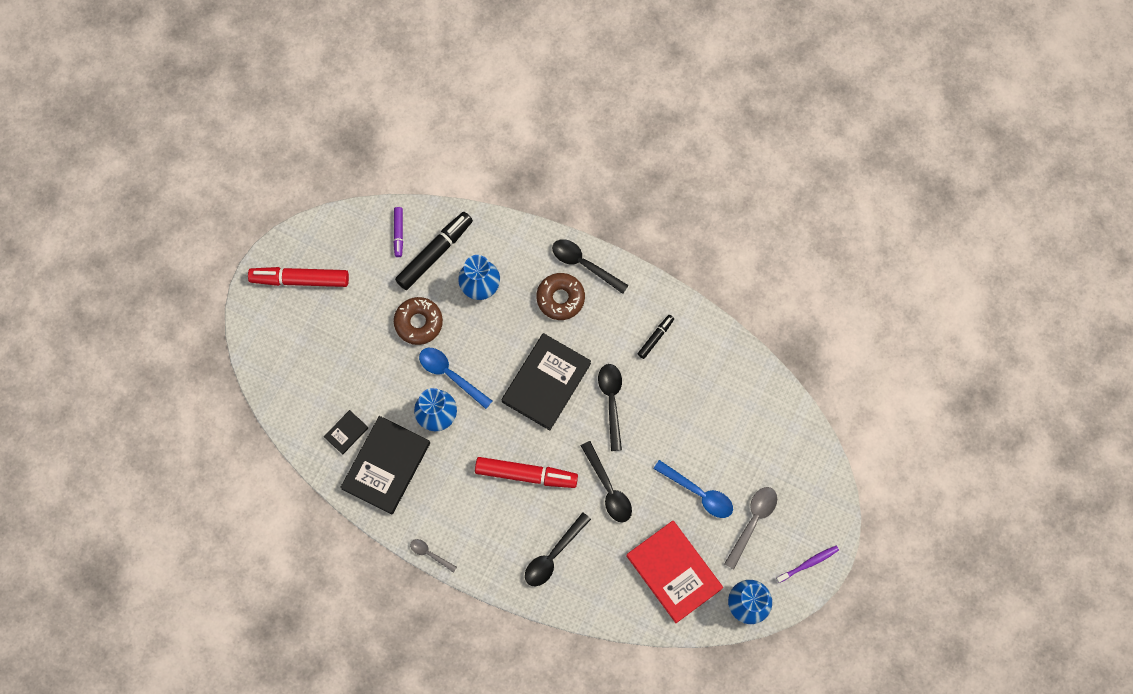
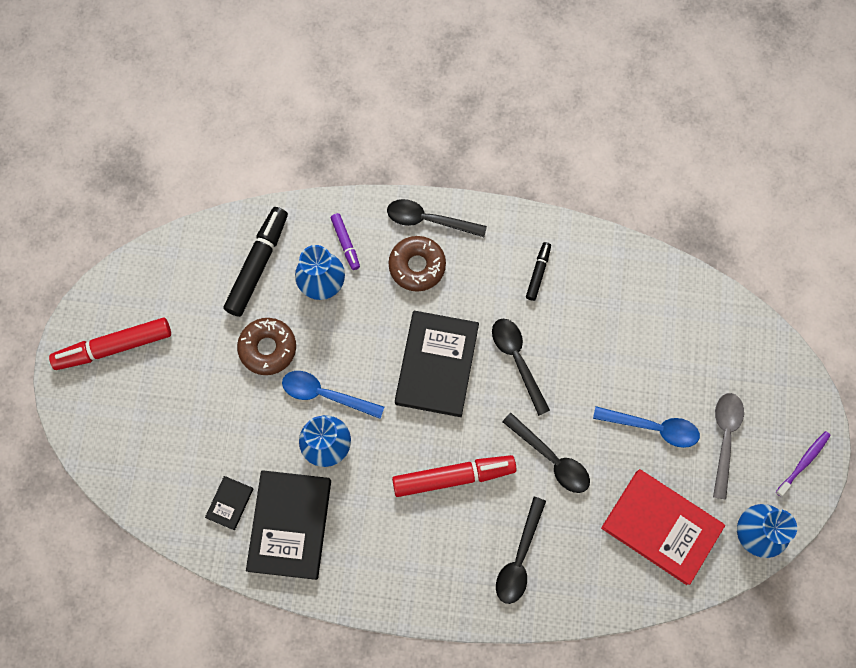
camera: 20 degrees left, 0 degrees up
(398, 233) = (208, 256): purple marker -> purple marker (345, 243)
(429, 554) = (378, 609): grey spoon -> none

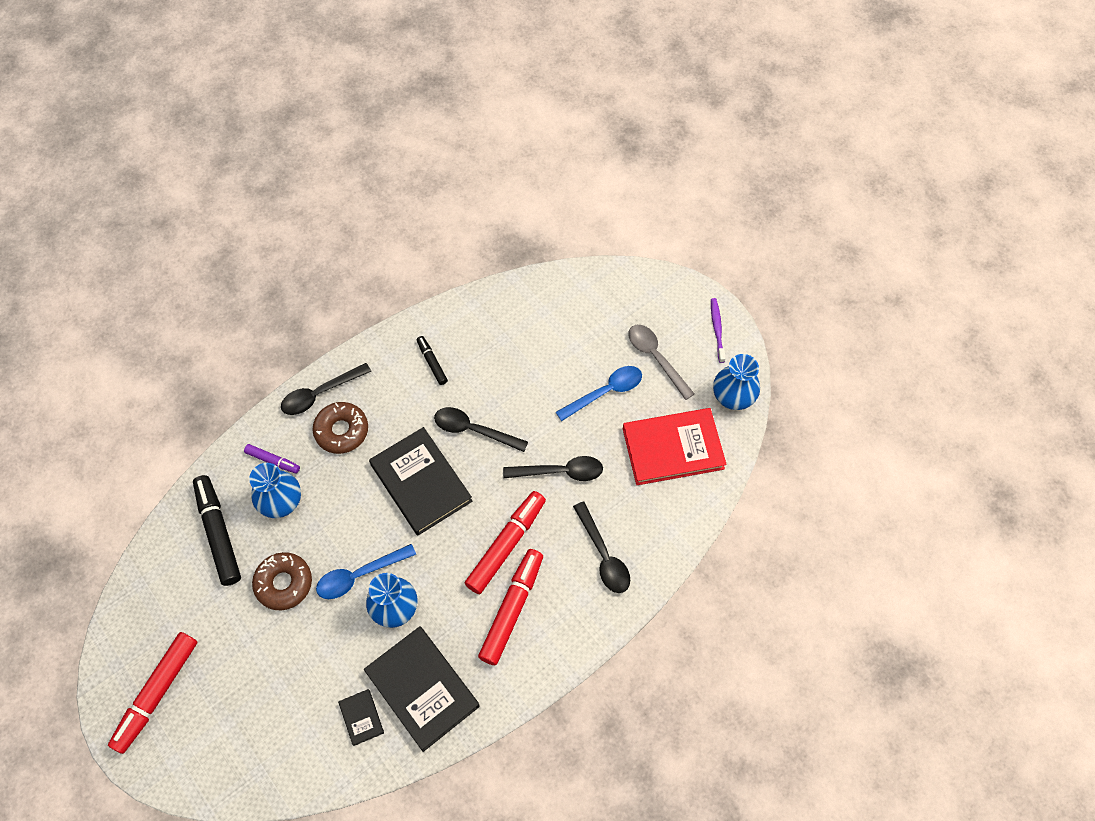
camera: 45 degrees left, 10 degrees down
(410, 530) = (512, 609): none -> red marker

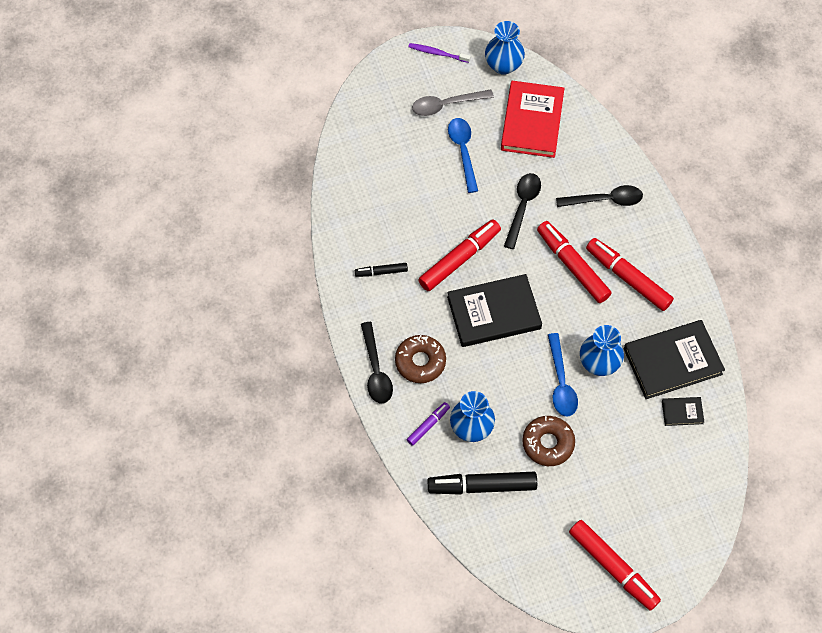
camera: 70 degrees left, 0 degrees up
(473, 430) = (459, 259): black spoon -> red marker

